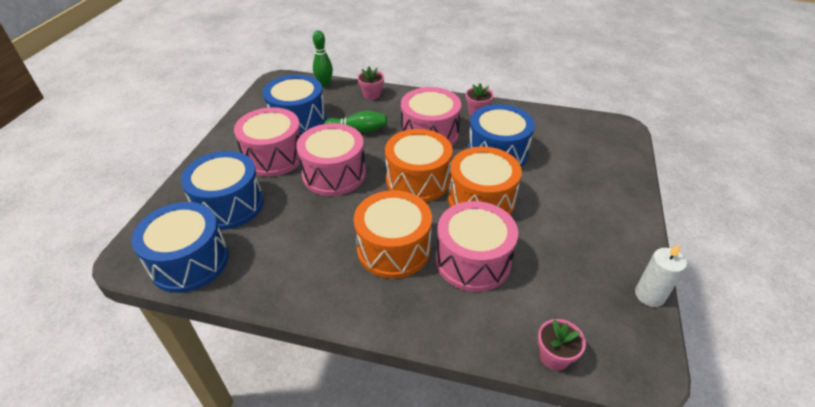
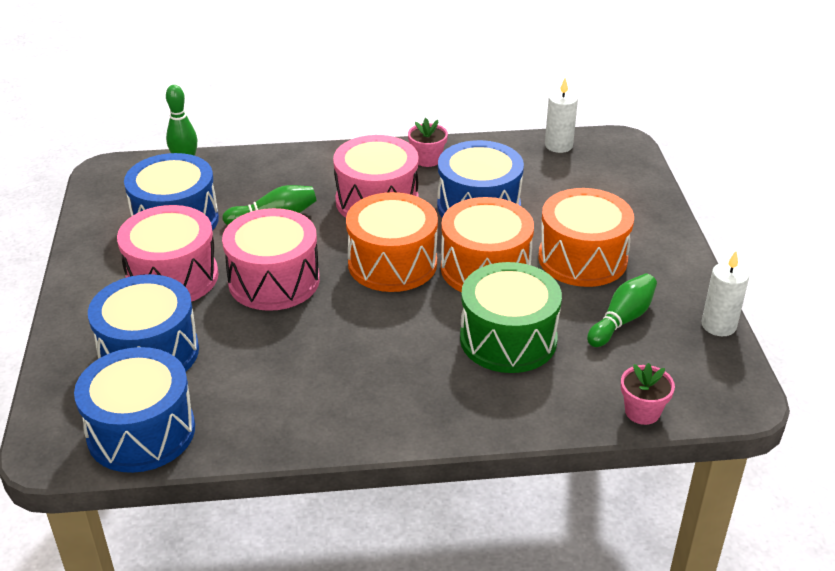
camera: 20 degrees left, 5 degrees down
(371, 95) = (265, 164): pink flower pot -> none
(393, 249) = (404, 350): orange drum -> orange drum (582, 258)
(473, 260) = (508, 339): pink drum -> green drum
(569, 268) = (622, 320): none -> green bowling pin
(574, 121) = (558, 145): none -> white candle

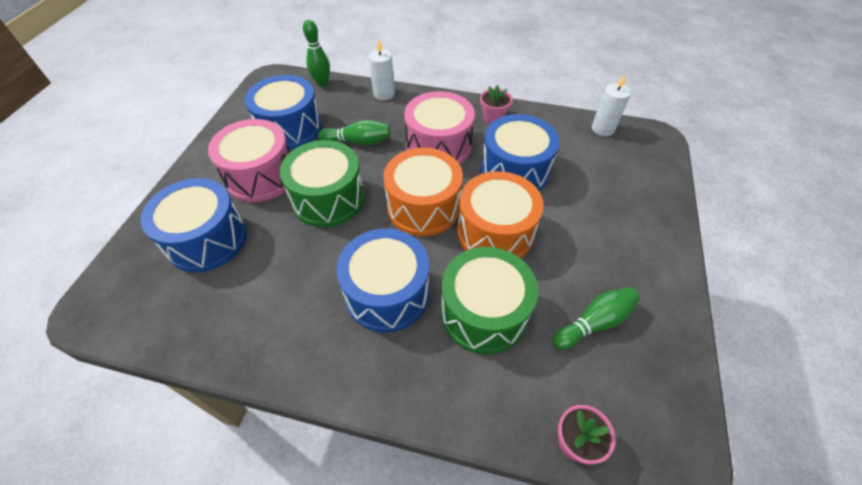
camera: 20 degrees right, 15 degrees up
(141, 432) = (158, 315): blue drum -> blue drum (387, 293)
(274, 281) = (328, 199): pink drum -> green drum
(582, 258) = (582, 245): orange drum -> none
(718, 325) = (686, 358): white candle -> white candle (384, 94)

